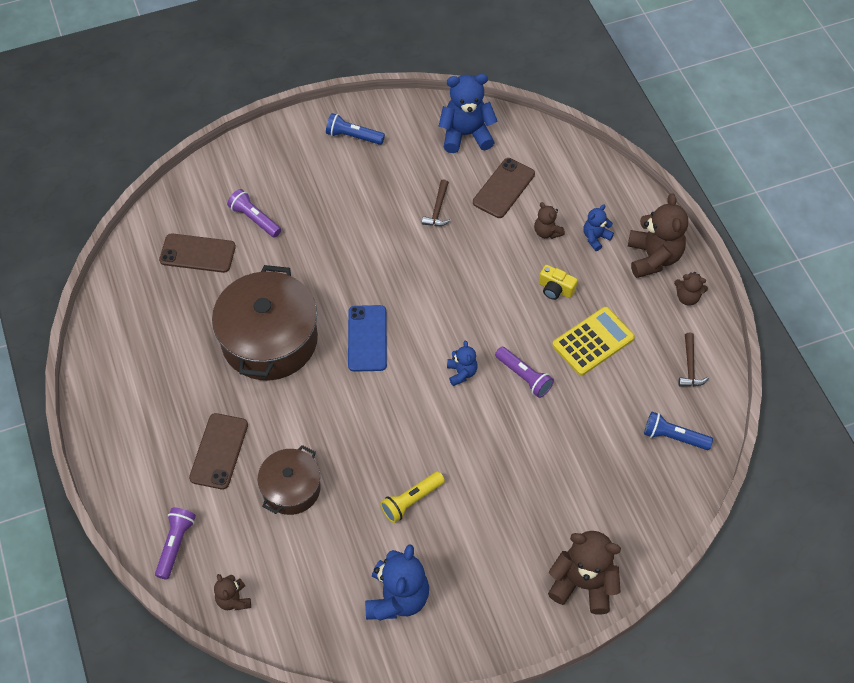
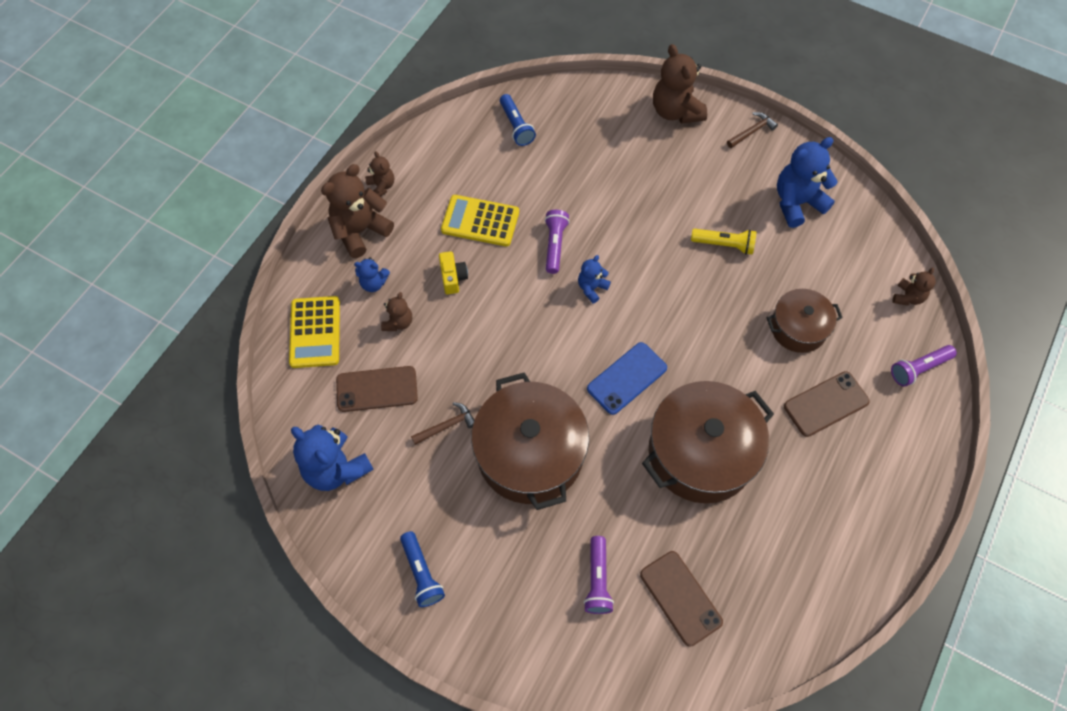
camera: 130 degrees left, 5 degrees up
(371, 241) = (530, 453): none -> brown pot
(583, 180) = (315, 332): none -> yellow calculator
(690, 366) = (446, 150): brown hammer -> brown hammer (752, 131)

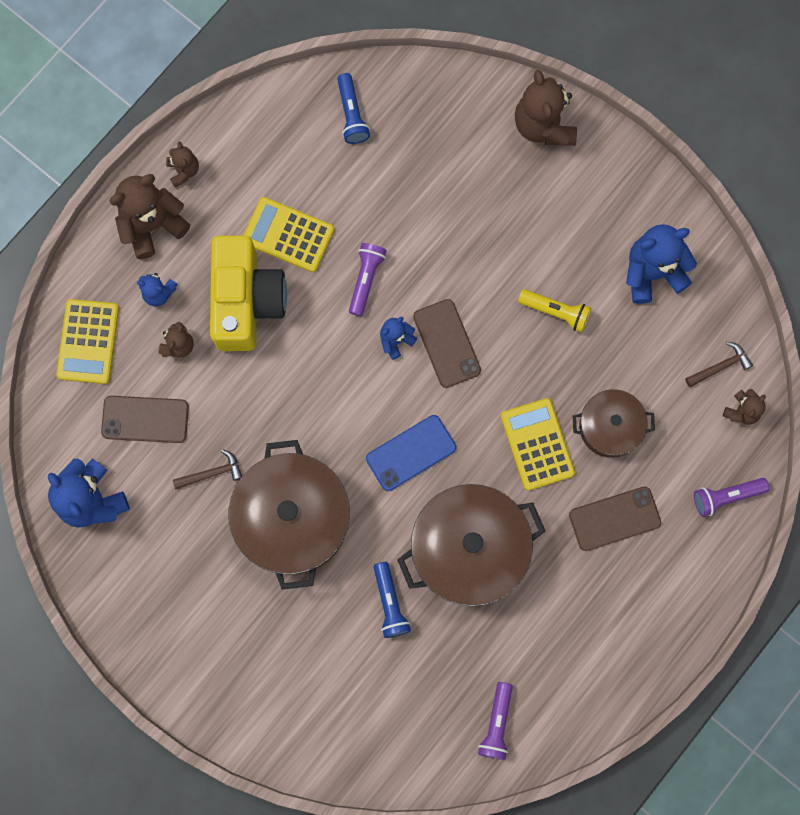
camera: 10 degrees right, 15 degrees up
(421, 573) = (163, 623): blue flashlight -> blue flashlight (390, 603)
(453, 277) = (246, 301): yellow camera -> yellow camera, size x2.49
(597, 580) = (334, 661): purple flashlight -> purple flashlight (496, 723)
(680, 598) = (412, 693): brown phone -> brown phone (446, 343)
(738, 352) = (537, 444): none -> yellow calculator
(752, 131) = (626, 168): brown hammer -> brown hammer (720, 366)

